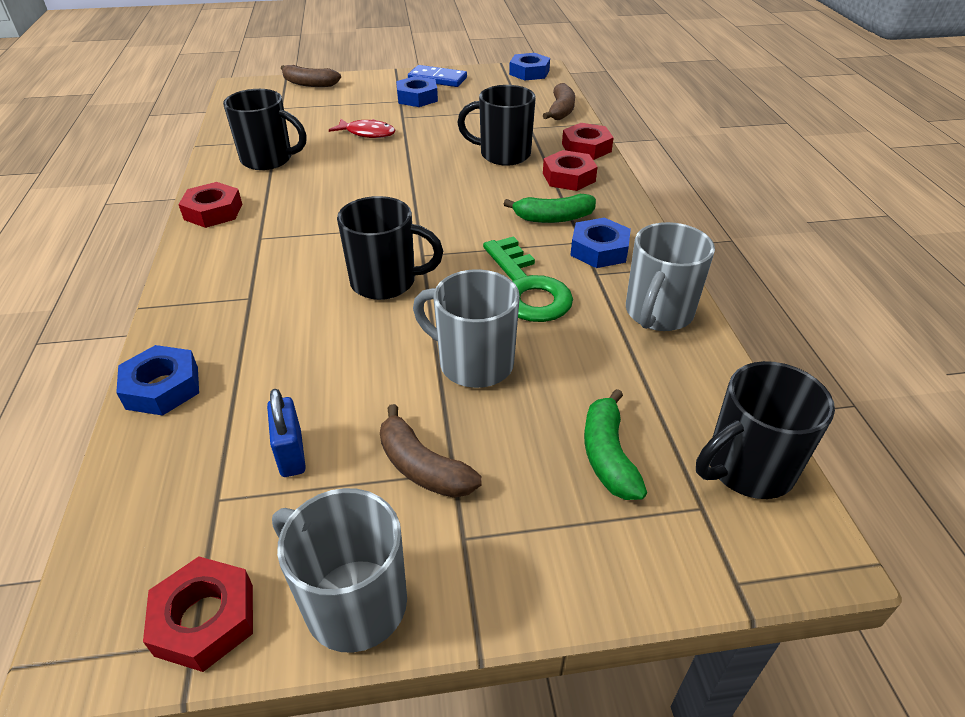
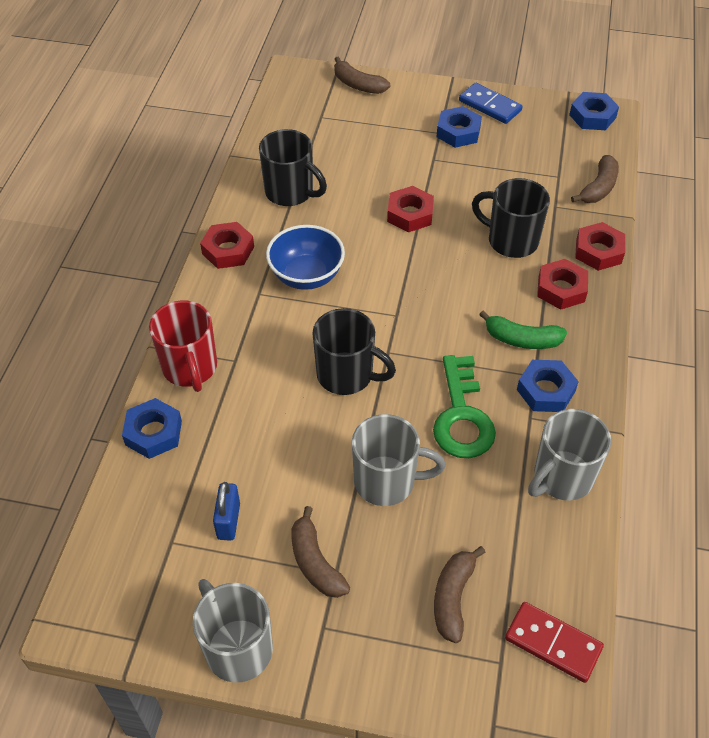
camera: 20 degrees right, 10 degrees up
(195, 316) = (190, 368): none -> red mug
(205, 619) = (146, 627): red nut -> red nut (410, 214)
(308, 215) = (306, 276): none -> blue bowl
(367, 133) = (391, 176): red fish -> none
(473, 363) = (387, 481): grey mug -> grey mug turned 135 degrees clockwise
(608, 455) = (453, 597): green banana -> brown banana
(747, 468) = (552, 643): black mug -> red domino

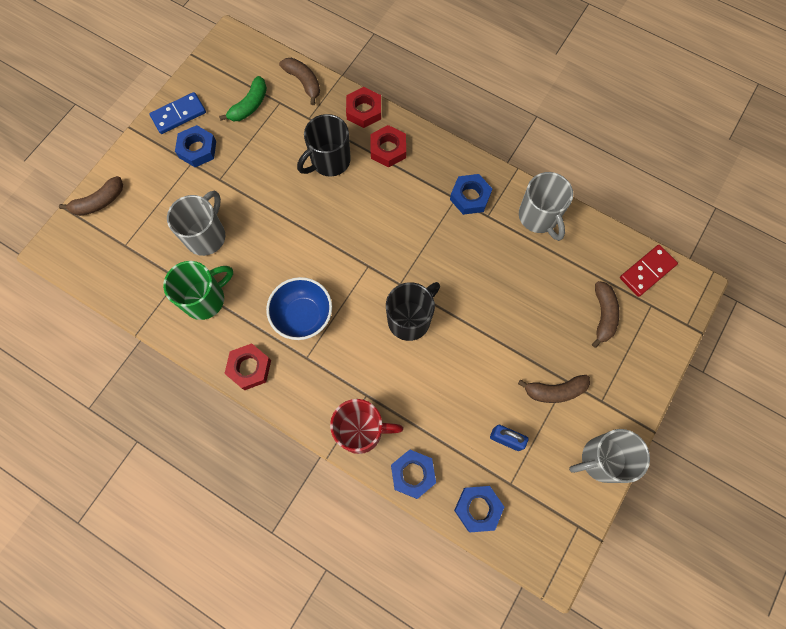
camera: 70 degrees left, 20 degrees up
(290, 192) = (205, 299): black mug -> green mug
(387, 481) = (508, 324): grey mug -> grey mug (206, 236)
(410, 214) = (271, 219): red nut -> none
(453, 597) = (603, 315): brown banana -> brown banana turned 120 degrees counterclockwise
(462, 416) = (472, 257): green key -> none
(521, 339) = (422, 193): green banana -> green banana (249, 105)
(592, 116) = (227, 51): blue nut -> blue nut (478, 508)

